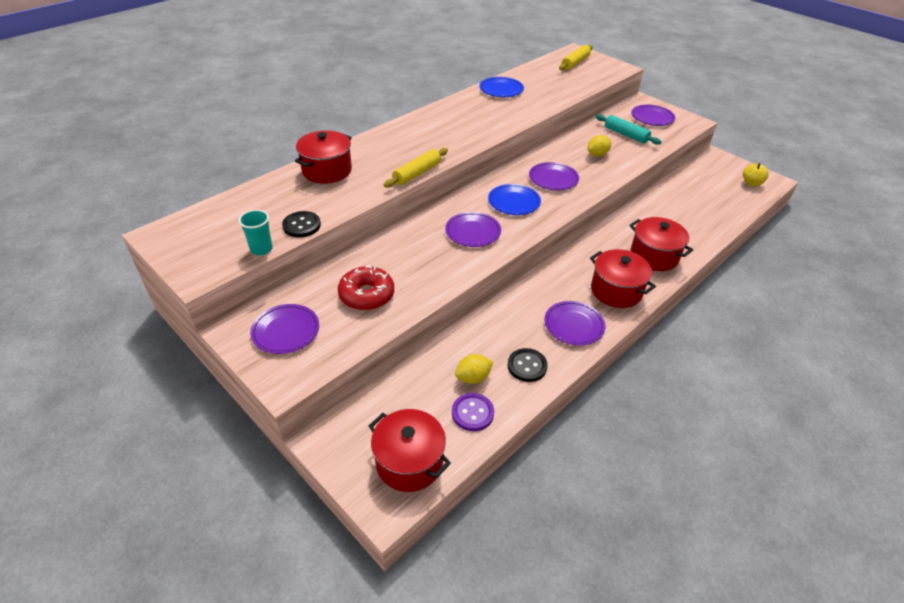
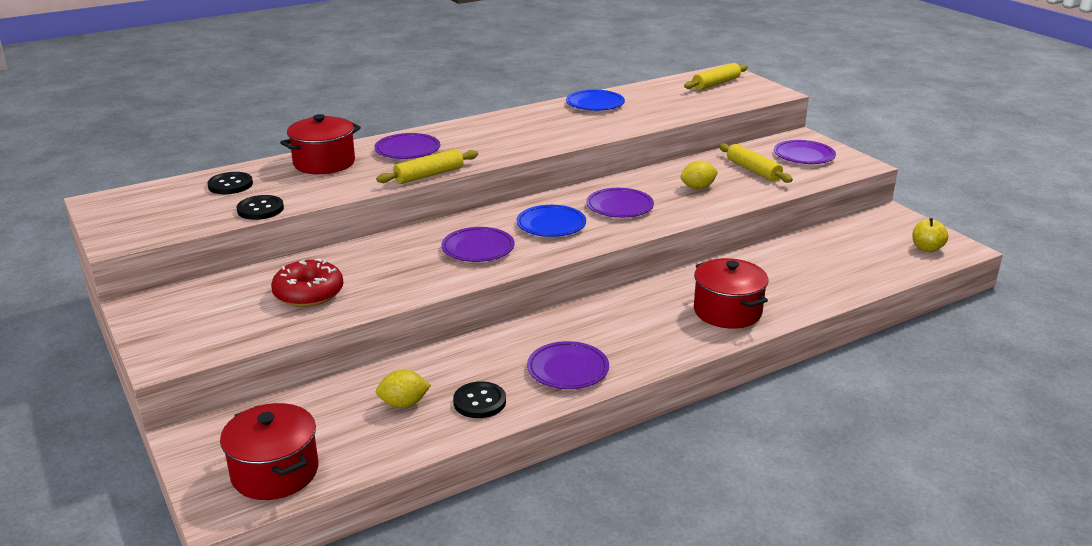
camera: 15 degrees right, 15 degrees down
(261, 249) = (201, 225): turquoise cup -> none
(262, 203) = (230, 185): none -> black button
(286, 331) = (195, 315): purple plate -> purple plate (407, 150)
(472, 413) = (381, 437): purple button -> none
(616, 290) = (649, 341): red pot -> none
(626, 134) = (753, 170): turquoise rolling pin -> yellow rolling pin

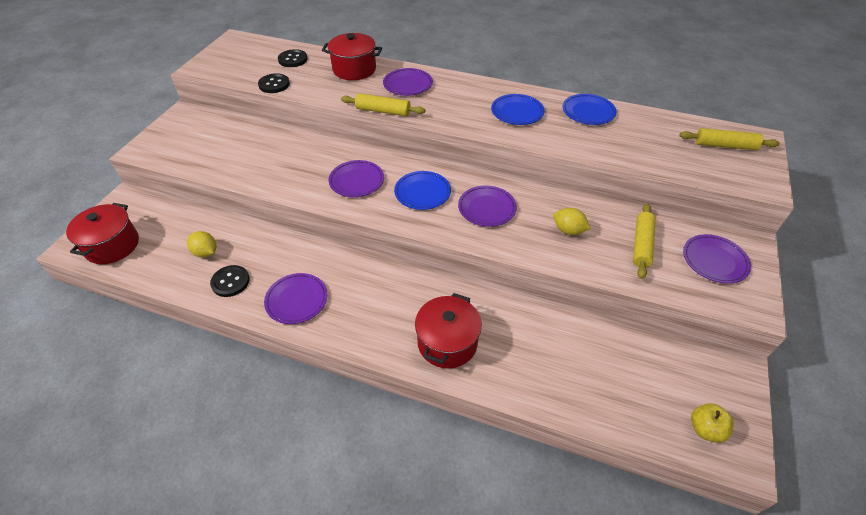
camera: 50 degrees right, 20 degrees up
(309, 293) = (243, 153): red donut -> none
(544, 126) = (517, 112): none -> blue plate

